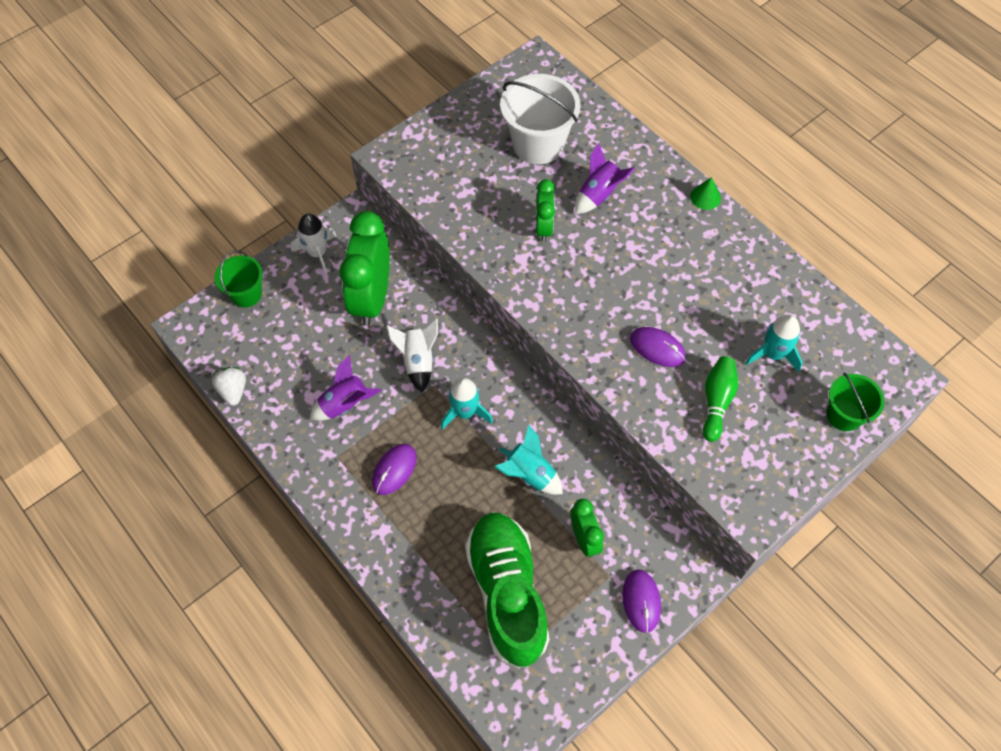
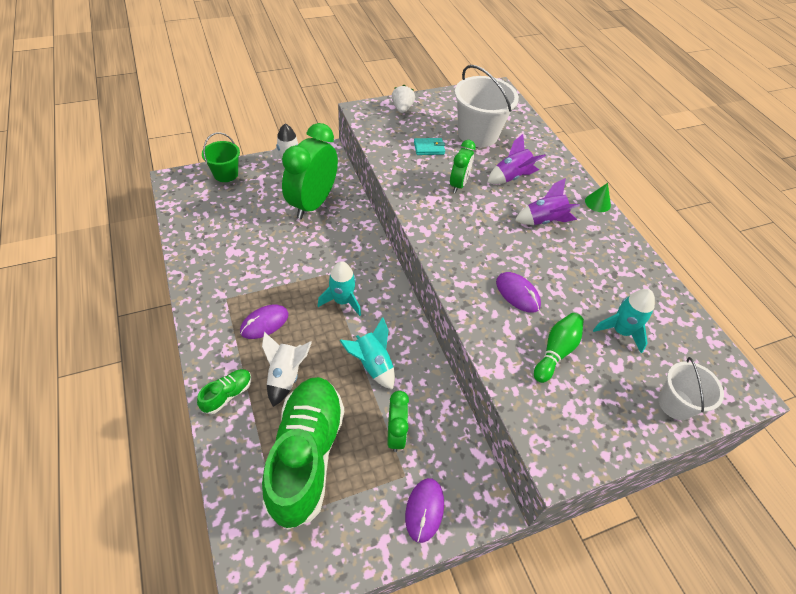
camera: 15 degrees right, 10 degrees down
(233, 391) = (178, 229): white strawberry -> white strawberry (402, 108)
(345, 404) = (253, 264): purple rocket -> purple rocket (544, 220)
(397, 562) = (227, 395): none -> green shoe
(418, 361) = (324, 254): white rocket -> white rocket (285, 376)
(489, 186) = (429, 148): none -> turquoise wallet
(844, 415) = (675, 404): green bucket -> white bucket

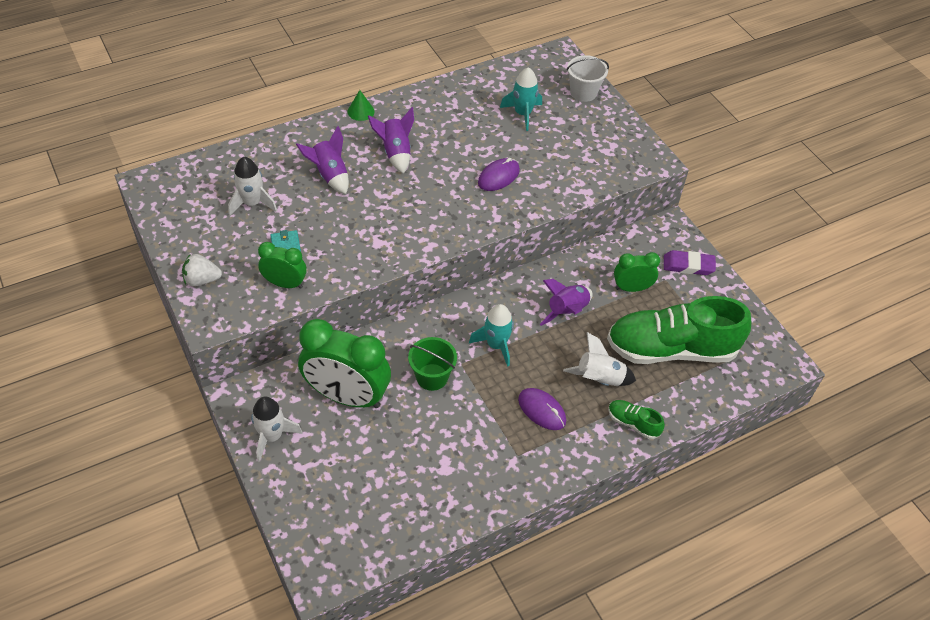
camera: 95 degrees left, 0 degrees up
(226, 174) = (299, 513): green bucket -> green bucket (432, 377)
(372, 365) = (567, 311): turquoise rocket -> purple rocket
(424, 510) = (688, 265): purple mouse -> purple eraser
(458, 184) = (350, 220): green clock -> green clock (285, 283)
(477, 134) = (252, 203): white bucket -> white rocket
(556, 352) = (556, 155): green bowling pin -> none

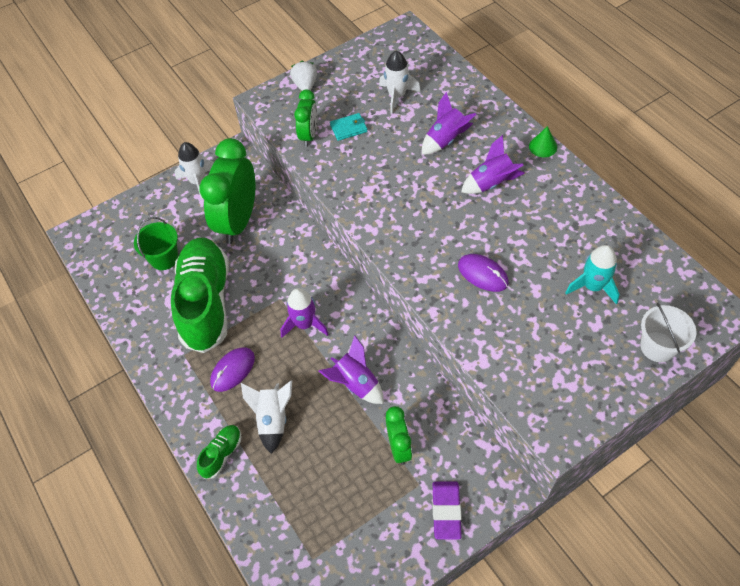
camera: 90 degrees right, 5 degrees up
(432, 377) = (263, 278): green bucket -> green bucket (164, 258)
(496, 345) = (305, 324): turquoise rocket -> purple rocket
(671, 349) = (319, 492): green shoe -> green shoe (206, 303)

